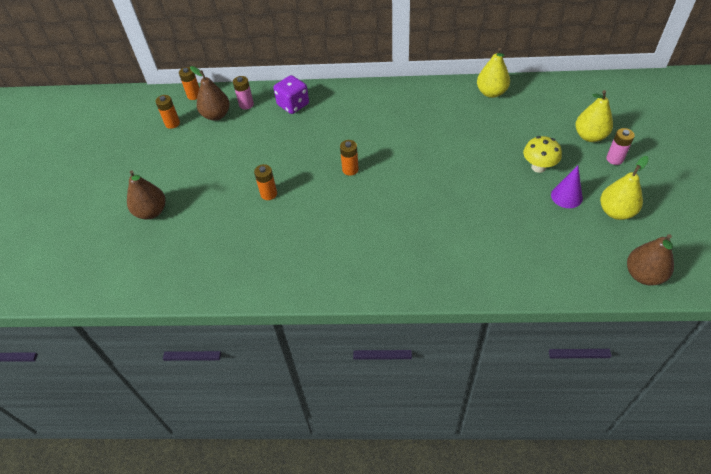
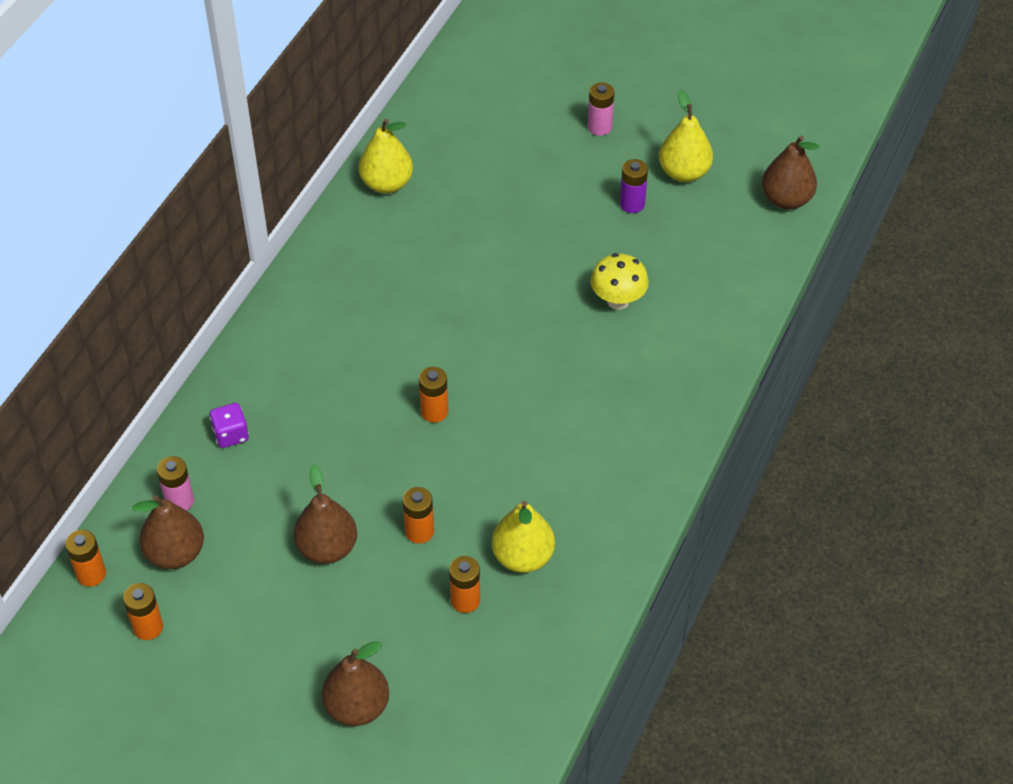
camera: 70 degrees left, 0 degrees up
(232, 229) = (465, 600): none -> orange battery
(242, 164) = (327, 548): none -> brown pear
(293, 105) = (231, 435): purple dice -> purple dice, size x0.66
(538, 167) = (565, 206): yellow mushroom -> yellow mushroom (618, 301)
(566, 196) = (632, 204): purple cone -> purple battery
(589, 136) = (545, 128): yellow pear -> yellow pear (523, 557)

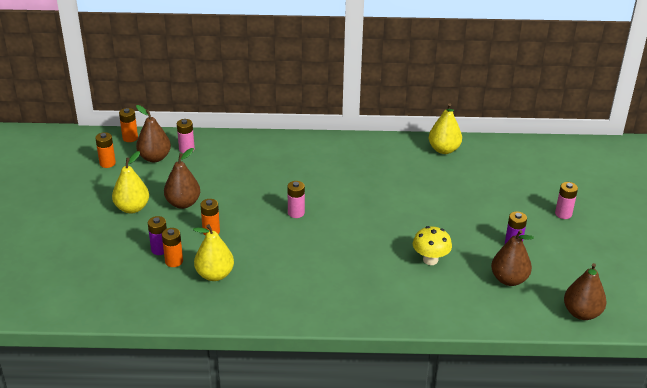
camera: 65 degrees right, 15 degrees down
(231, 435) = (236, 151): purple dice -> none
(357, 707) = (88, 243): brown pear -> brown pear (509, 279)
(427, 611) = (160, 249): none -> purple battery
(434, 412) = (296, 213): orange battery -> pink battery
(684, 172) = (560, 259): yellow pear -> yellow pear (132, 208)

